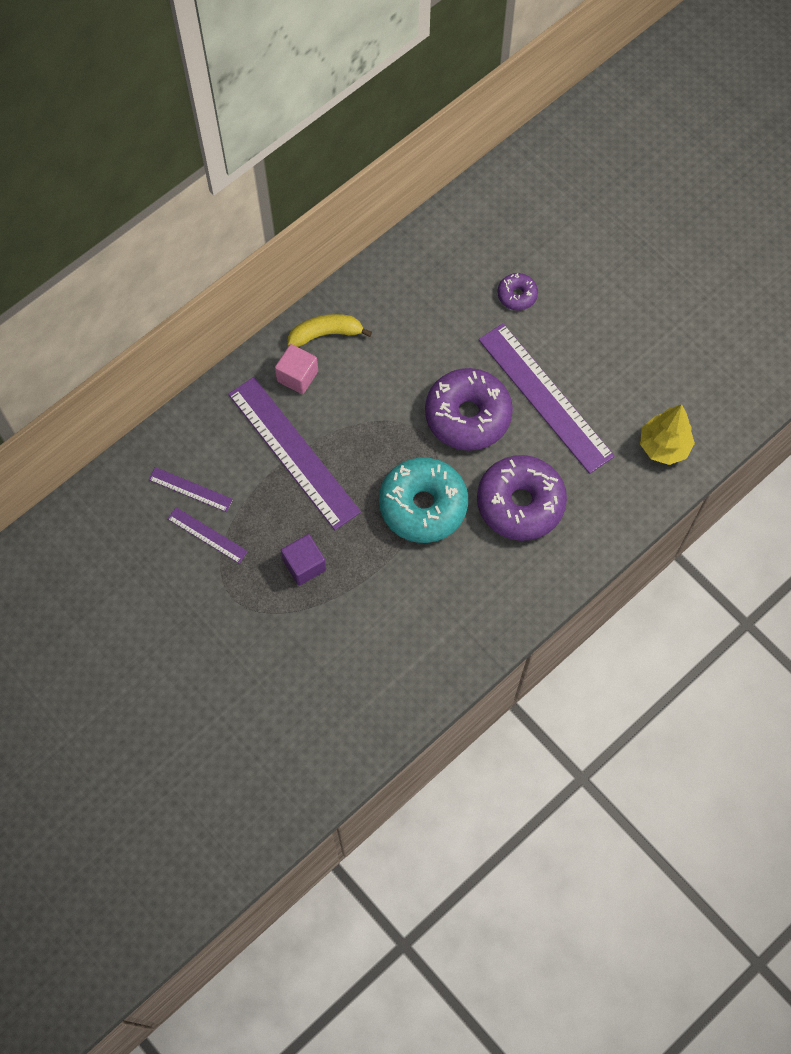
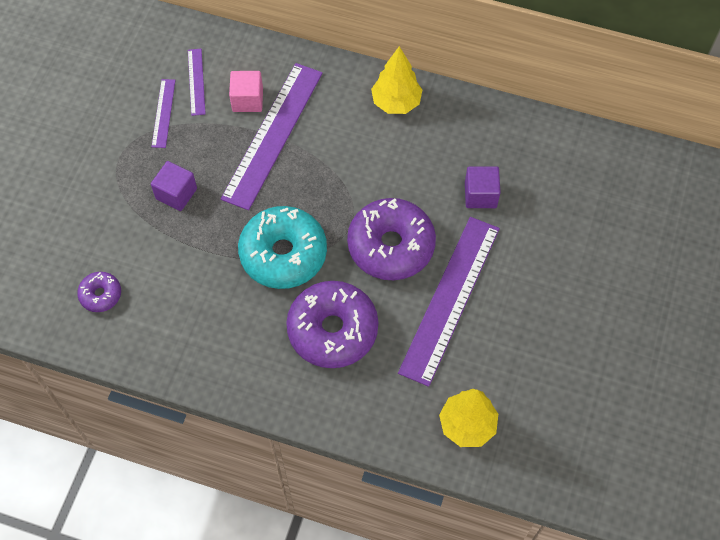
camera: 60 degrees right, 5 degrees down
(297, 376) = (344, 102): pink cube -> pink cube (247, 100)
(326, 334) = (396, 103): yellow banana -> yellow tree
(462, 320) = (480, 195): none -> purple cube
(517, 295) = (535, 226): purple donut -> purple donut (101, 295)

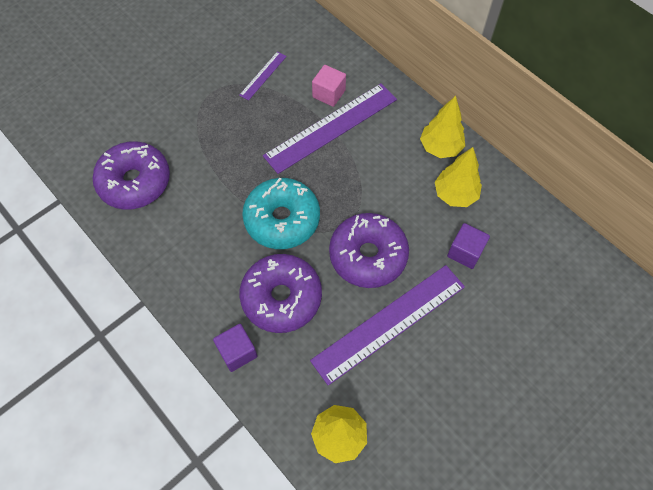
camera: 30 degrees right, 0 degrees up
(101, 295) = (135, 182): purple donut -> purple donut, size x2.08
(176, 194) = (234, 136): purple cube -> purple cube (237, 352)
(196, 82) = (300, 64): purple ruler -> none
(438, 143) = (455, 194): none -> yellow tree

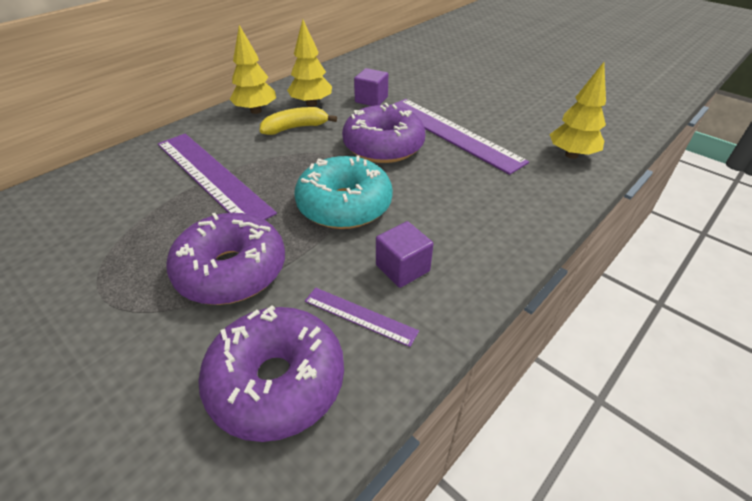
camera: 95 degrees left, 20 degrees down
(237, 352) = (524, 225): purple cube -> purple cube (402, 268)
(263, 75) = (95, 242): purple ruler -> purple ruler (360, 316)
(281, 297) = (446, 198): purple donut -> purple donut (231, 271)
(329, 94) = (157, 181): pink cube -> none
(406, 182) = (296, 128): none -> yellow banana

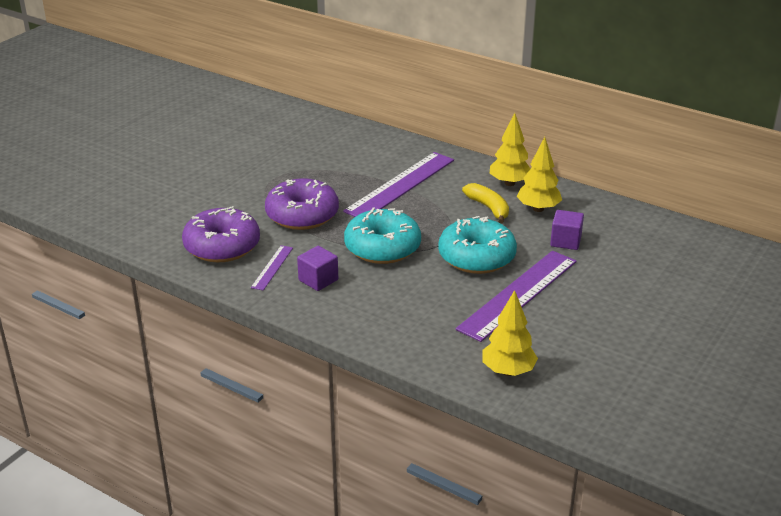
camera: 80 degrees right, 10 degrees down
(383, 146) = (476, 257): purple donut -> turquoise donut

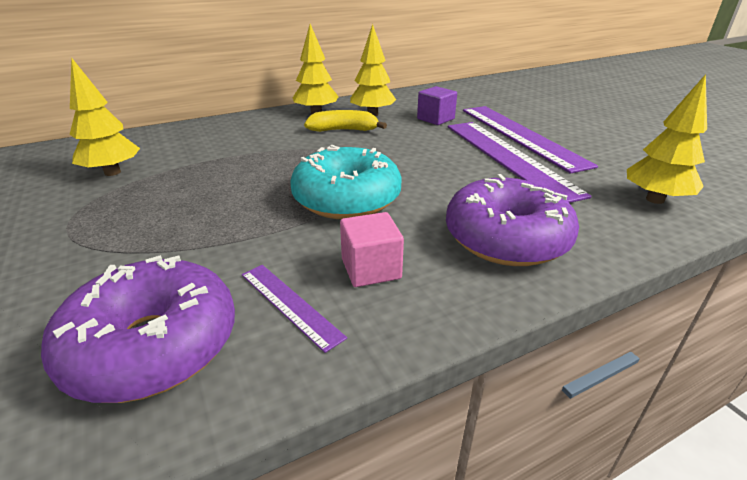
camera: 60 degrees left, 0 degrees up
(302, 215) = (193, 231): purple donut -> purple donut (506, 238)
(318, 280) = (371, 269): purple cube -> pink cube
(334, 158) = (112, 172): none -> yellow tree
(400, 185) = (238, 154): purple ruler -> purple ruler (520, 135)
(476, 257) = (423, 157): turquoise donut -> none

